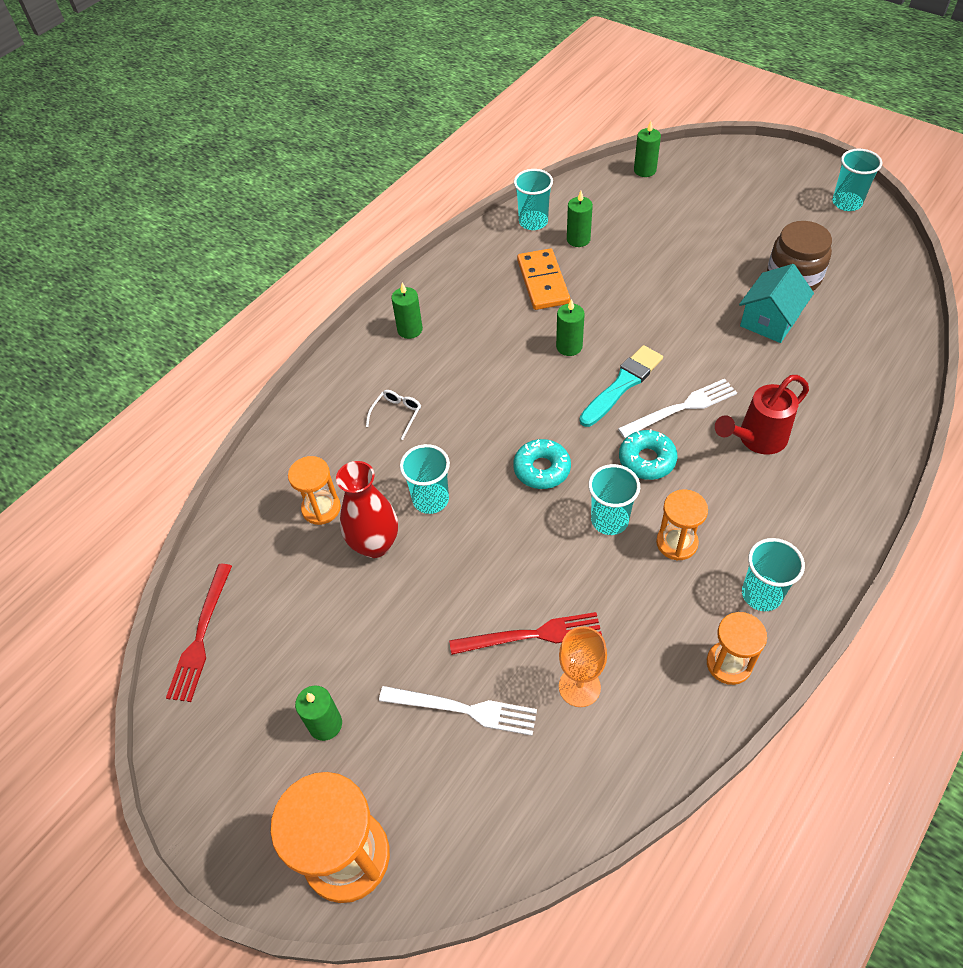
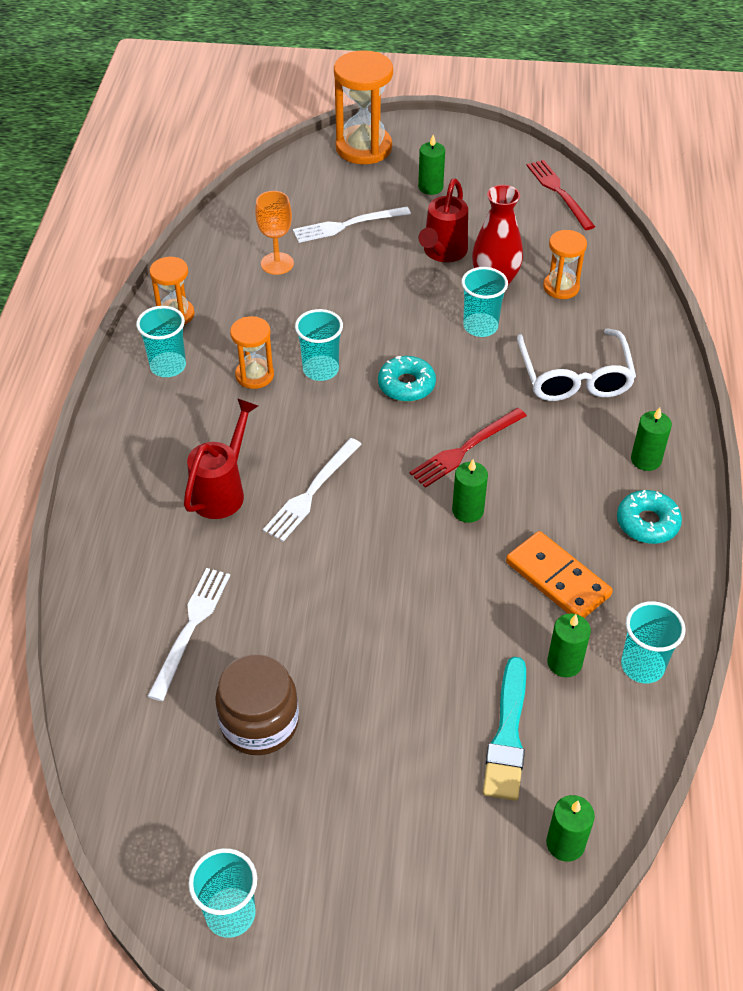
camera: 145 degrees right, 5 degrees down
(393, 609) = (442, 253): none -> red watering can
(396, 415) = (574, 376): white glasses -> white glasses, size x2.18
(531, 635) = (331, 277): red fork -> red fork (465, 449)
(622, 384) = (385, 492): turquoise brush -> turquoise brush (507, 735)
(647, 460) = (317, 430): turquoise donut -> turquoise donut (647, 523)
(770, 320) = (264, 640): turquoise house -> none
(821, 347) = (191, 628): none -> white fork

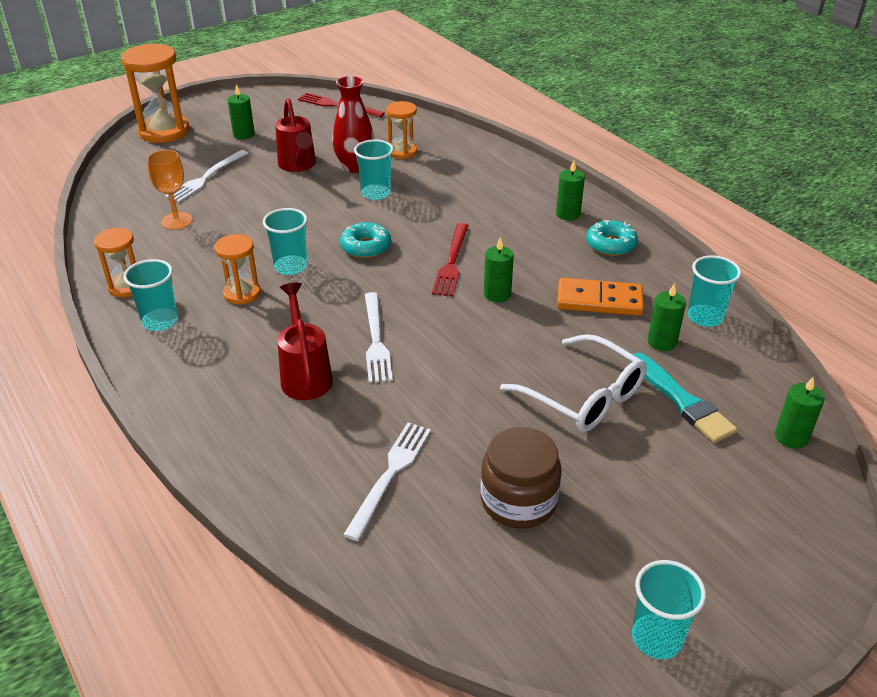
camera: 40 degrees left, 10 degrees down
(191, 628) = (390, 475): white fork -> white fork turned 45 degrees clockwise
(574, 376) = (470, 192): white glasses -> white glasses (583, 396)

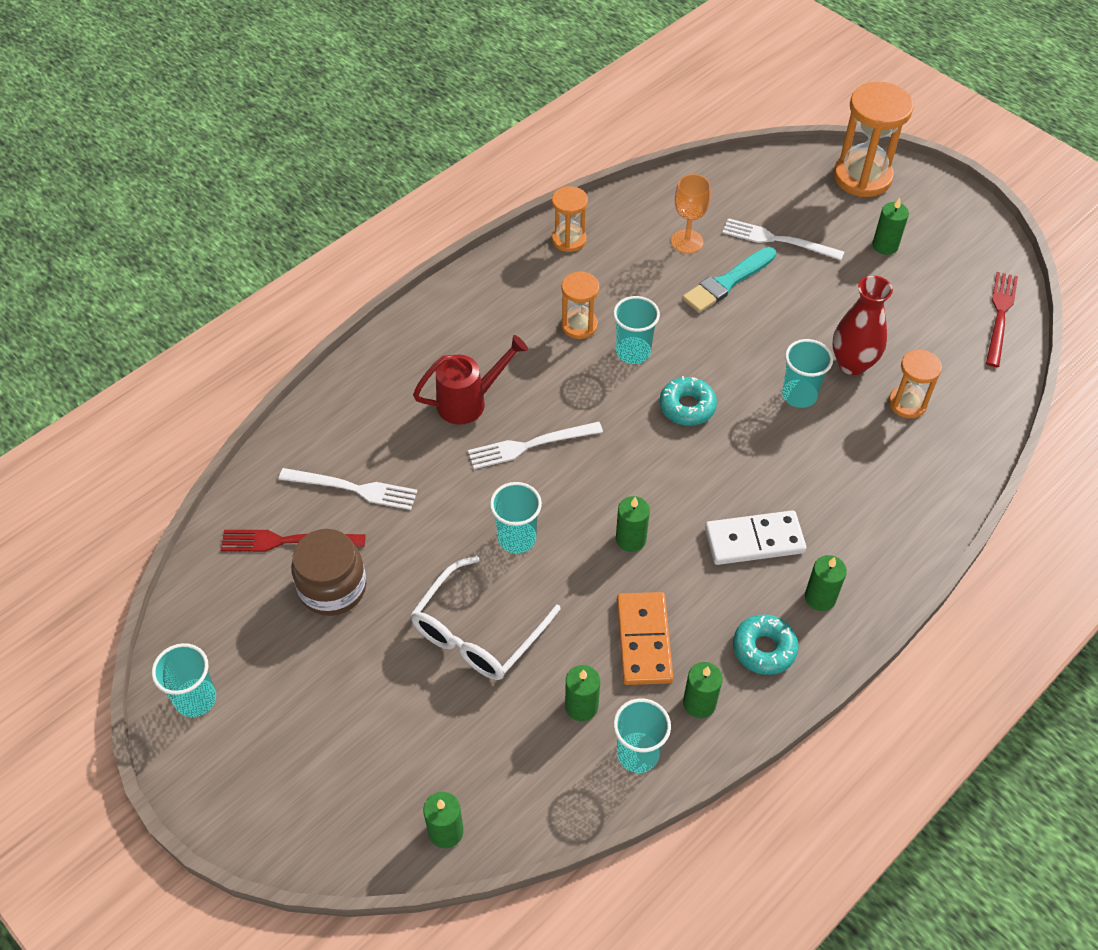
camera: 80 degrees right, 15 degrees up
(160, 321) = (524, 279): turquoise cup -> turquoise cup (517, 538)
(298, 166) = (833, 311): red watering can -> none
(452, 262) = (680, 489): red fork -> red fork (287, 541)
(511, 234) = (754, 540): none -> white domino
(658, 281) = (699, 703): none -> green candle
(682, 401) = (485, 725): turquoise brush -> turquoise brush (727, 282)

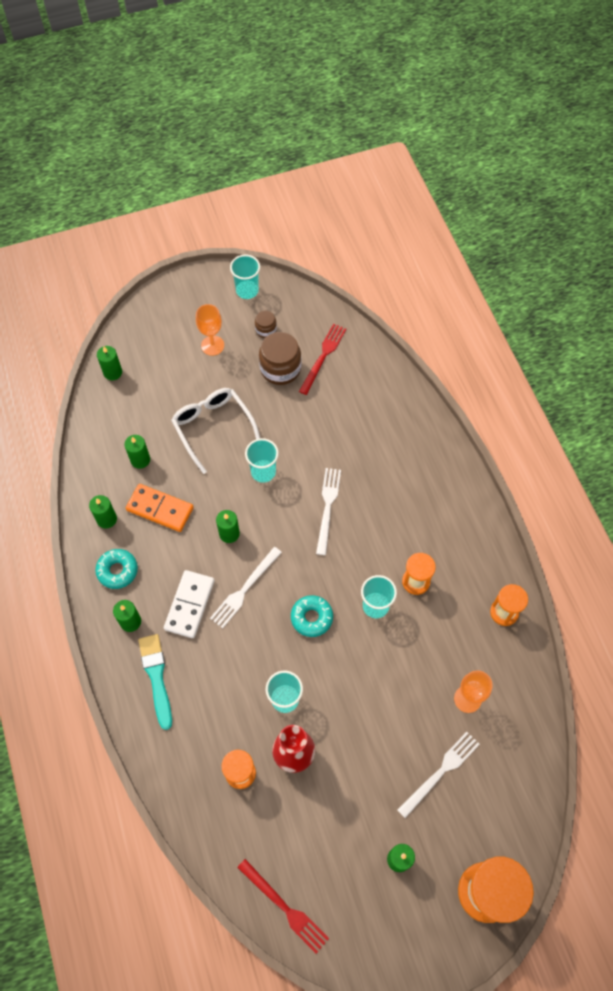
camera: 115 degrees right, 10 degrees up
(267, 637) = (266, 330): none -> brown jar
(328, 701) = (212, 345): none -> orange goblet
(353, 489) = (343, 400): white fork -> white fork (244, 589)
(470, 402) = (380, 486): red watering can -> none
(638, 753) = (98, 475): turquoise cup -> none
(727, 282) = (412, 707): turquoise brush -> turquoise brush (156, 677)

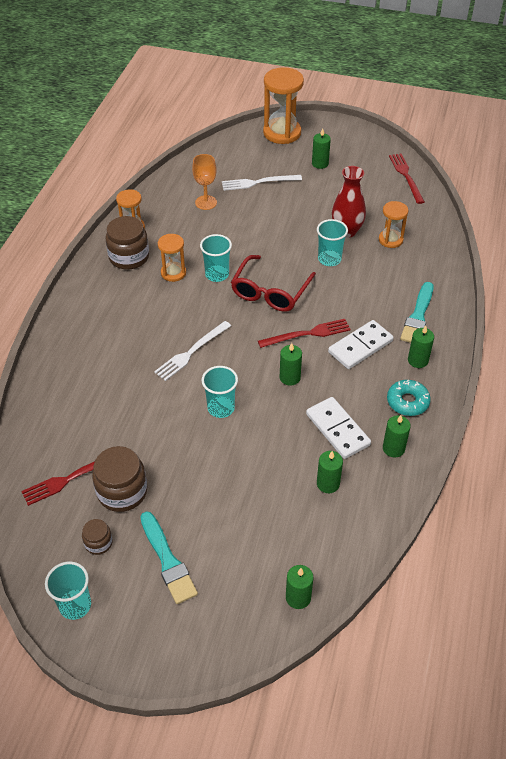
camera: 145 degrees left, 15 degrees down
(160, 509) = (338, 429): orange domino -> white domino
(212, 345) = (168, 561): orange goblet -> turquoise brush
(213, 428) = (235, 472): white glasses -> none
(244, 589) = (307, 334): white fork -> red fork
(311, 618) = (270, 291): turquoise donut -> red glasses
(472, 573) = (129, 257): none -> brown jar

